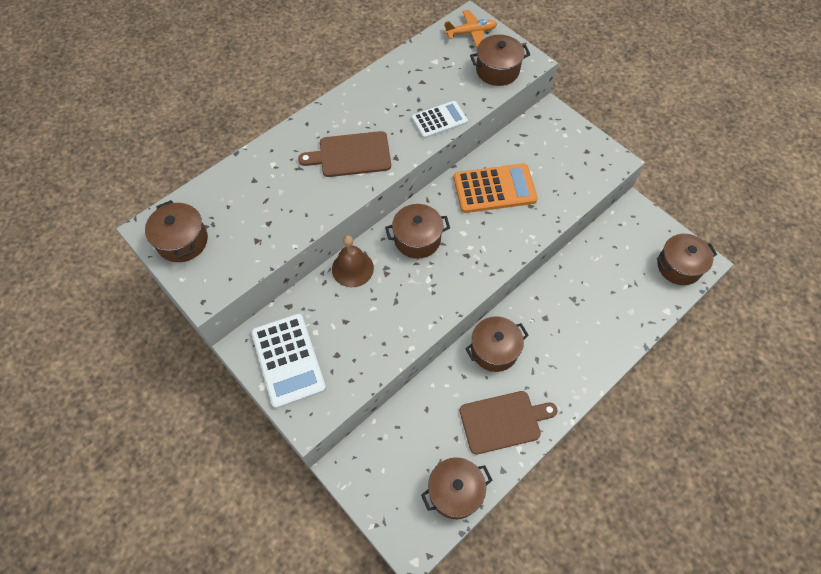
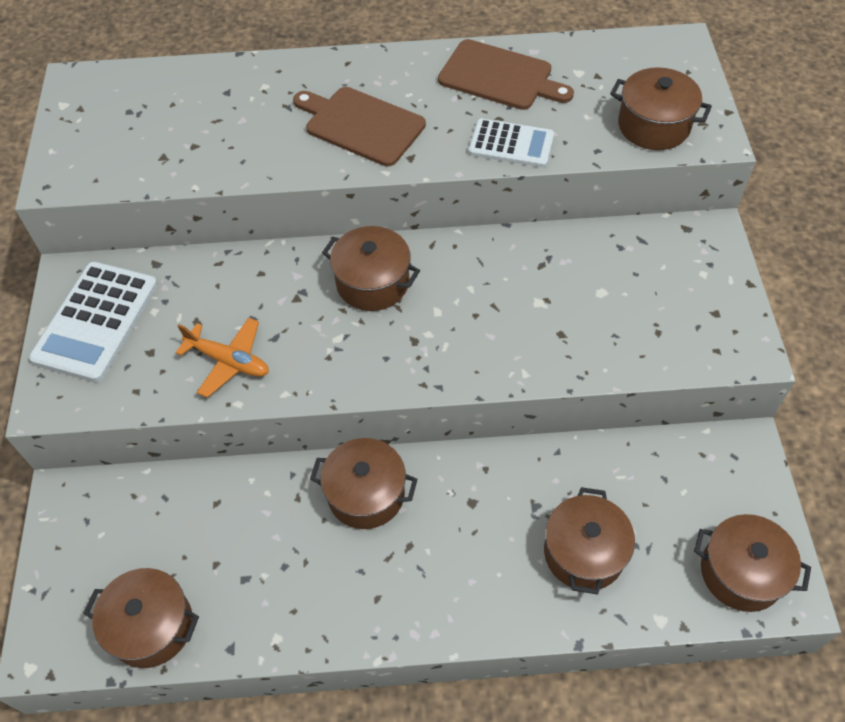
camera: 40 degrees right, 5 degrees down
(182, 241) = (92, 113): brown pot -> brown pot (584, 552)
(352, 268) = (264, 268): brown bell -> none
(471, 33) = (664, 62): orange plane -> orange plane (229, 361)
(494, 189) = (532, 283): orange calculator -> none
(503, 421) = (290, 589): brown cutting board -> brown cutting board (499, 77)

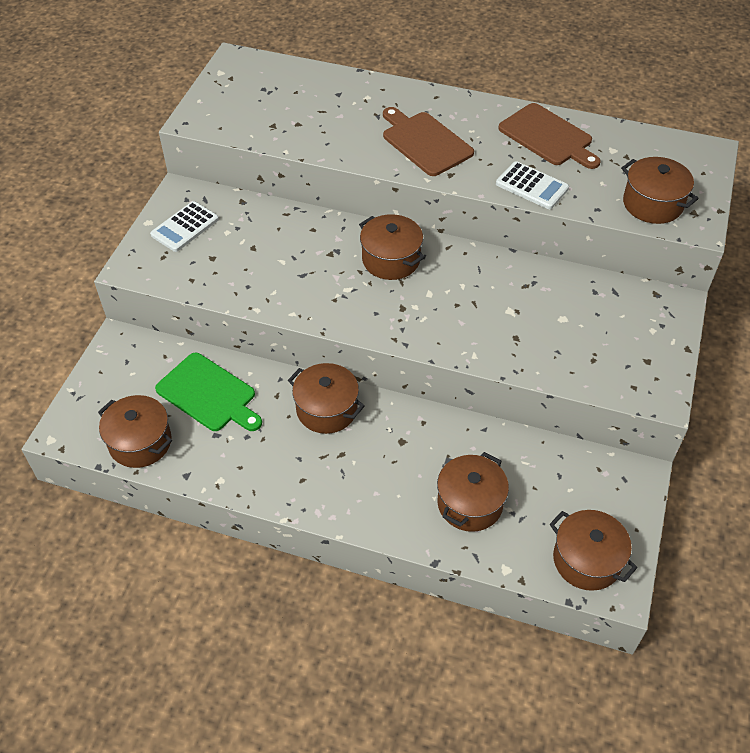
camera: 20 degrees right, 5 degrees down
(96, 322) = (185, 227): white calculator -> white calculator, size x0.64
(212, 527) = (209, 394): none -> green cutting board
(229, 361) = (263, 280): orange plane -> none

